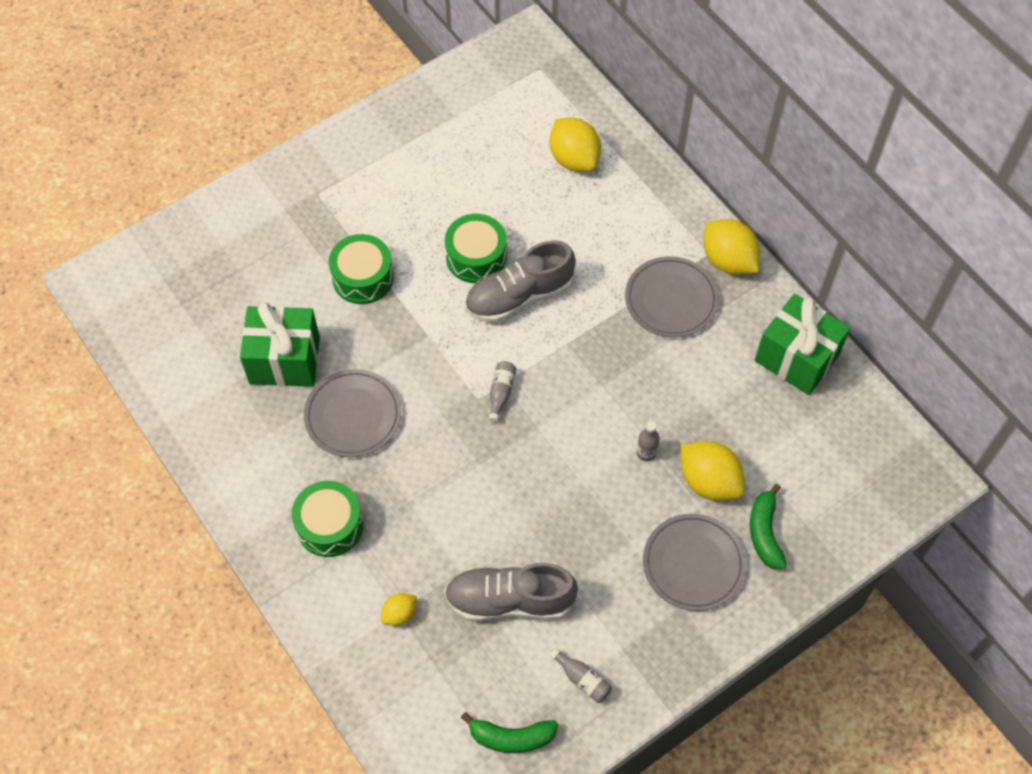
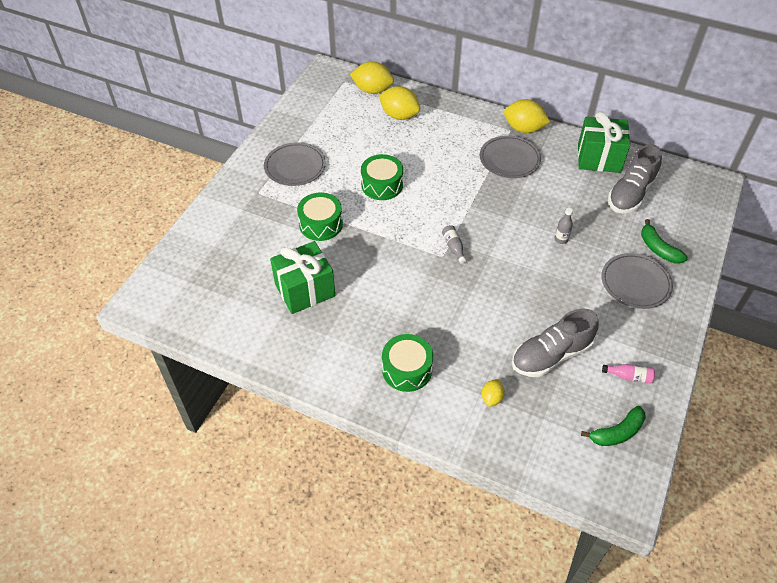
camera: 30 degrees left, 10 degrees down
(353, 415) = (373, 300): grey plate -> grey plate (295, 167)
(519, 296) = (423, 194): grey shoe -> grey shoe (630, 194)
(582, 679) = (629, 376): grey bottle -> pink bottle
(709, 481) = (607, 238): yellow lemon -> yellow lemon (372, 90)

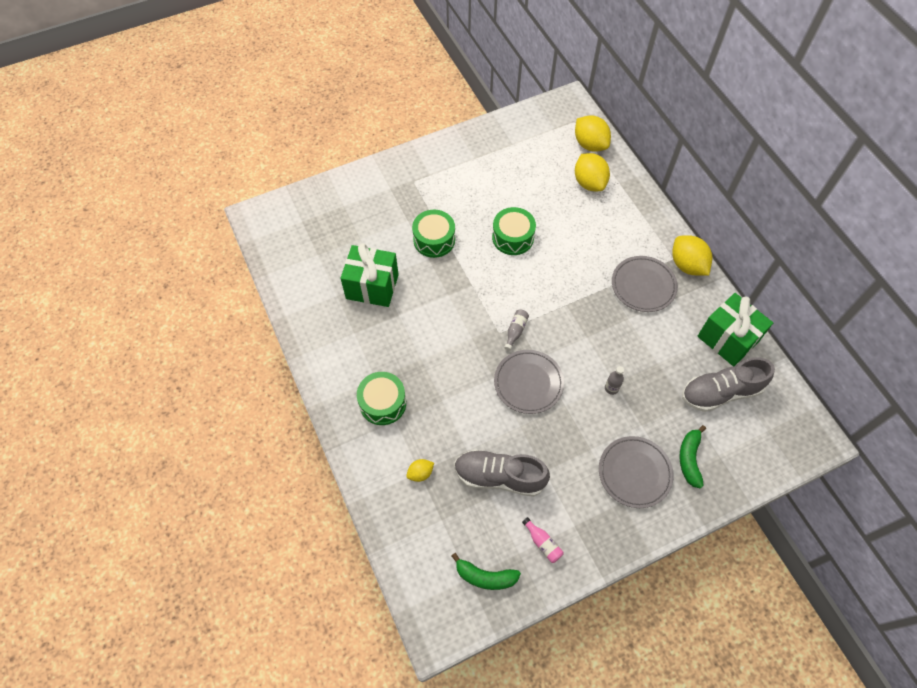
camera: 40 degrees right, 10 degrees up
(295, 167) = (461, 176): grey plate -> grey plate (528, 383)

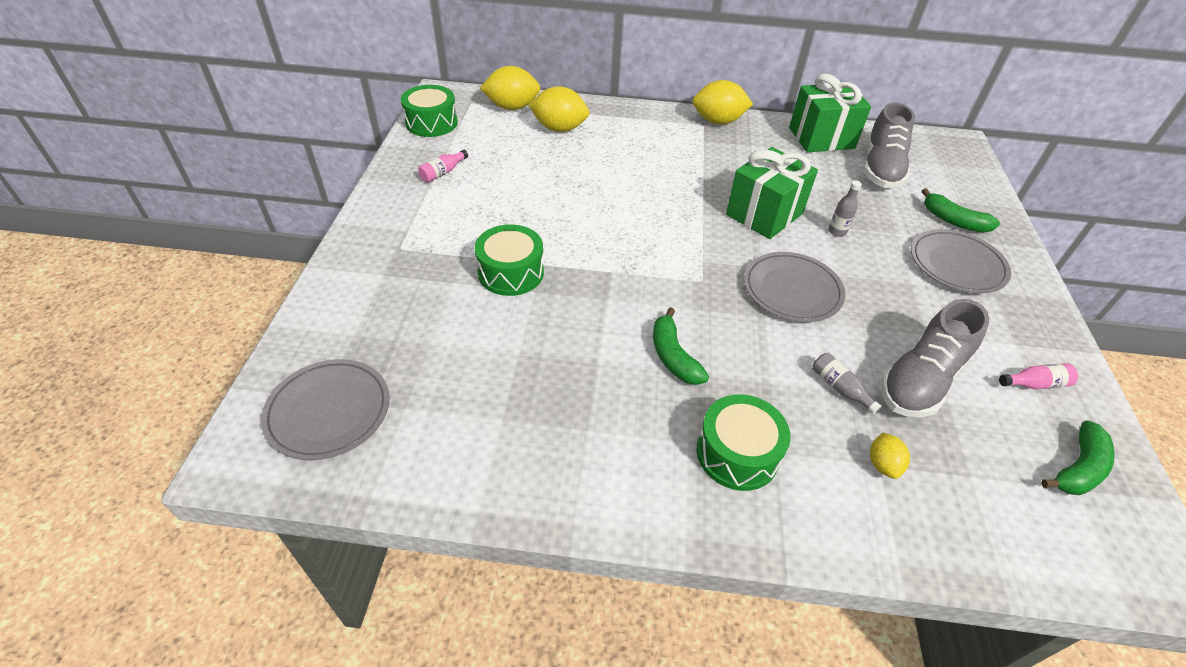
camera: 60 degrees left, 15 degrees down
(372, 286) = (525, 369): green gift -> green gift (764, 214)
(428, 346) = (673, 356): none -> green banana
(491, 156) = (443, 173): none -> pink bottle
(513, 237) = (575, 209): green drum -> green drum (431, 123)
(515, 331) = (710, 267): grey bottle -> grey bottle (839, 388)
(643, 285) = (720, 155): grey plate -> grey plate (328, 411)

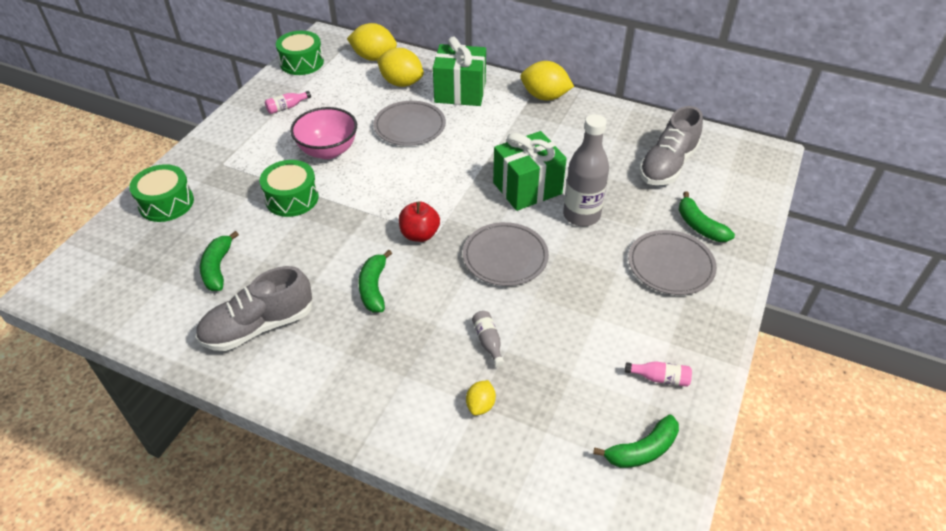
camera: 20 degrees right, 0 degrees up
(328, 411) = (115, 272): grey plate -> grey plate (410, 126)
(467, 375) = (218, 268): none -> green banana
(521, 212) = (328, 151): none -> pink bowl
(685, 285) = (419, 234): none -> red apple
(737, 453) = (374, 369): green drum -> green drum (166, 203)
(821, 138) = (631, 127): green gift -> green gift (460, 92)
(837, 232) = (581, 215): grey bottle -> grey bottle, size x2.24
(920, 380) = (561, 351): grey shoe -> grey shoe (258, 326)

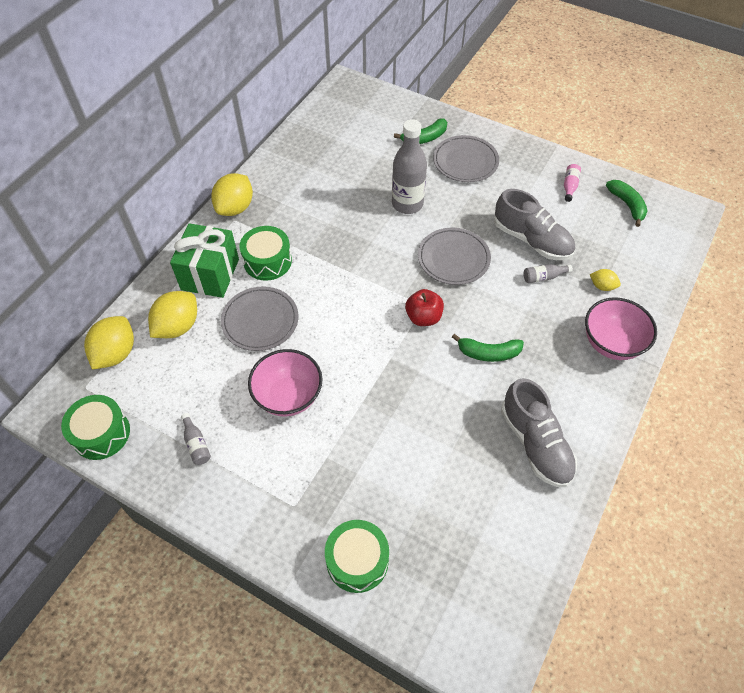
camera: 85 degrees left, 10 degrees up
(218, 268) = (462, 489): green banana -> none
(287, 107) = (196, 444): pink bottle -> grey bottle
(292, 198) = (362, 427): green drum -> green drum (267, 261)
(388, 408) = (611, 343): none -> pink bowl
(527, 188) = (369, 235): green gift -> none
(667, 165) = (351, 142): grey shoe -> grey shoe (532, 240)

